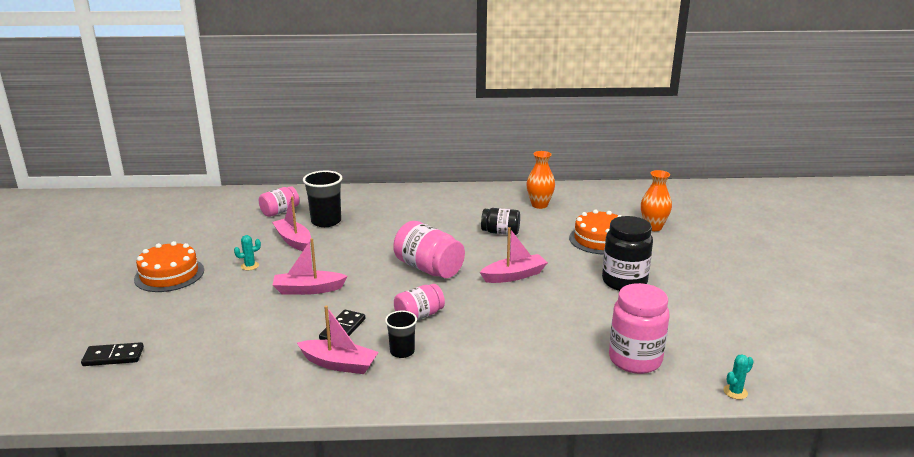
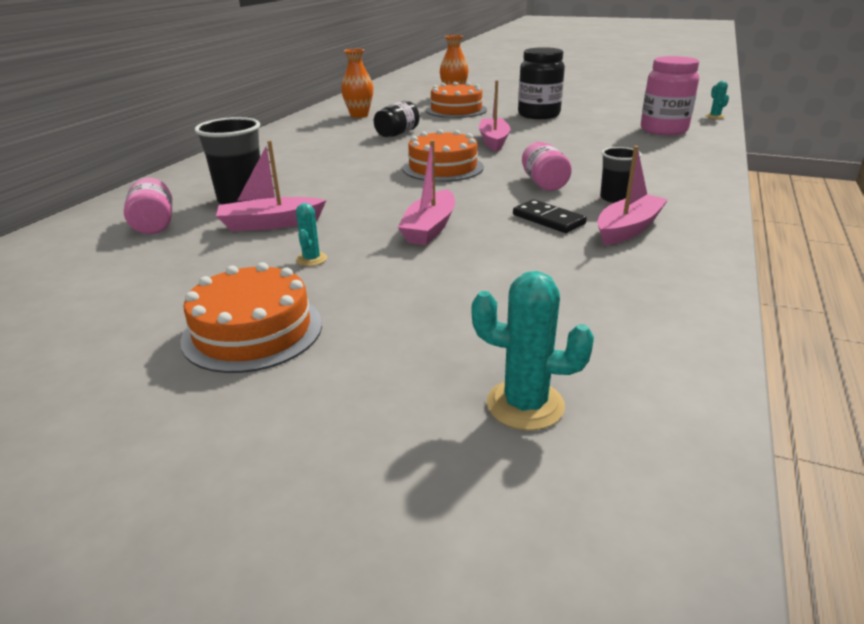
camera: 65 degrees left, 5 degrees up
(113, 356) = (525, 405): black domino -> turquoise cactus
(428, 269) = (443, 167): pink jar -> orange cake

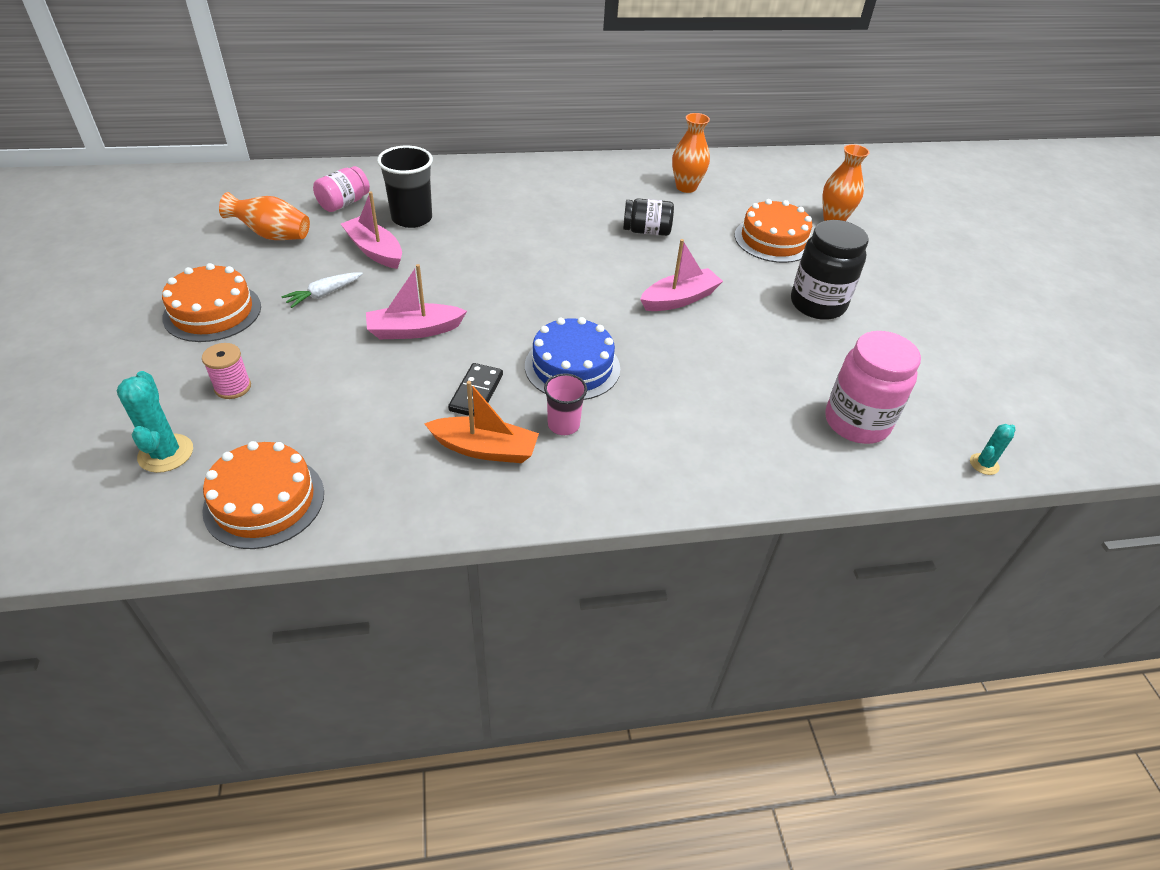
camera: 55 degrees right, 15 degrees up
(147, 270) = (272, 235): none -> orange vase
(311, 259) = (324, 294): turquoise cactus -> white carrot
(428, 337) = (233, 387): none -> pink spool
(443, 167) = (567, 291): orange cake -> orange cake (264, 501)
(544, 183) = (572, 367): pink jar -> blue cake
(614, 198) = (563, 425): black cup -> pink cup
(628, 229) = (485, 449): pink boat -> orange boat

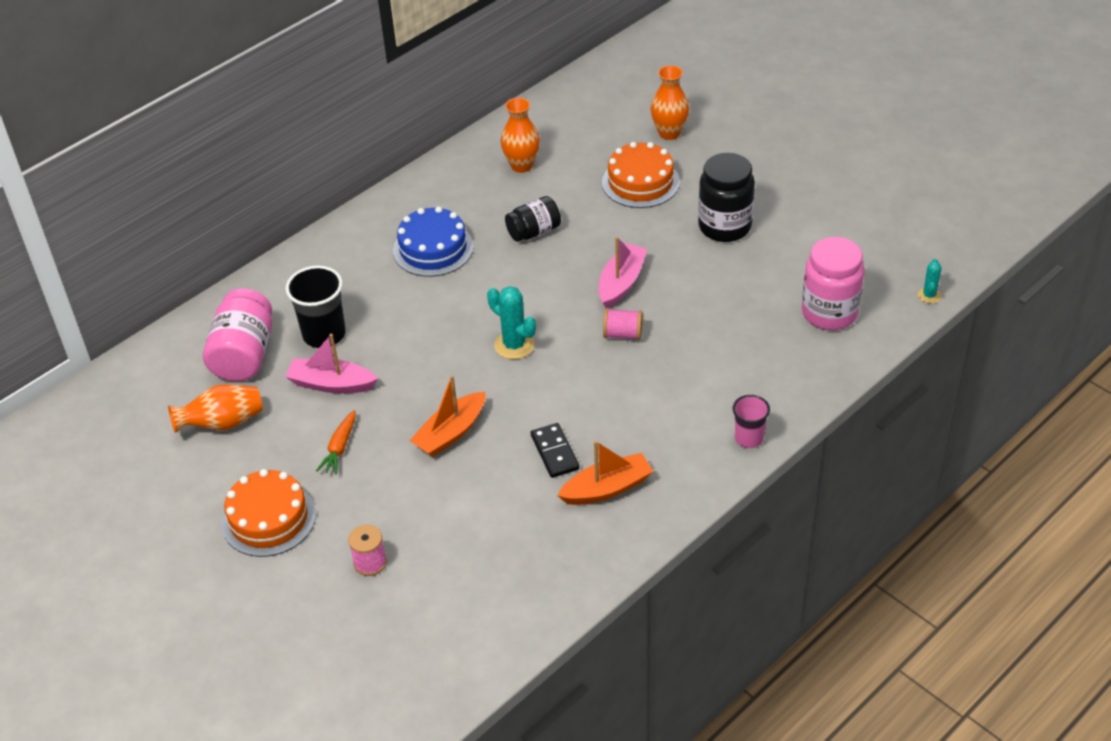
camera: 30 degrees left, 0 degrees up
(166, 453) = (387, 637): turquoise cactus -> turquoise cactus (514, 345)
(264, 501) = (501, 619): orange cake -> none
(324, 294) = (340, 447): white carrot -> orange carrot
(344, 203) = (244, 355): pink jar -> pink jar, size x1.58
(414, 330) = (451, 433): pink boat -> orange boat
(563, 425) = (641, 437): pink cup -> pink cup (749, 438)
(572, 367) = (601, 389): blue cake -> blue cake (433, 248)
(638, 336) = (622, 334): none -> pink spool

